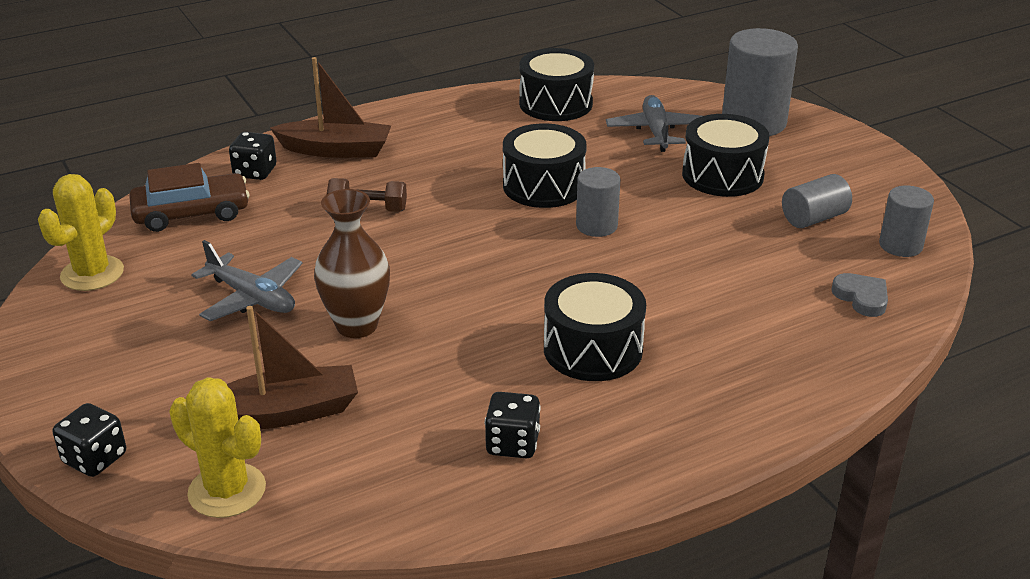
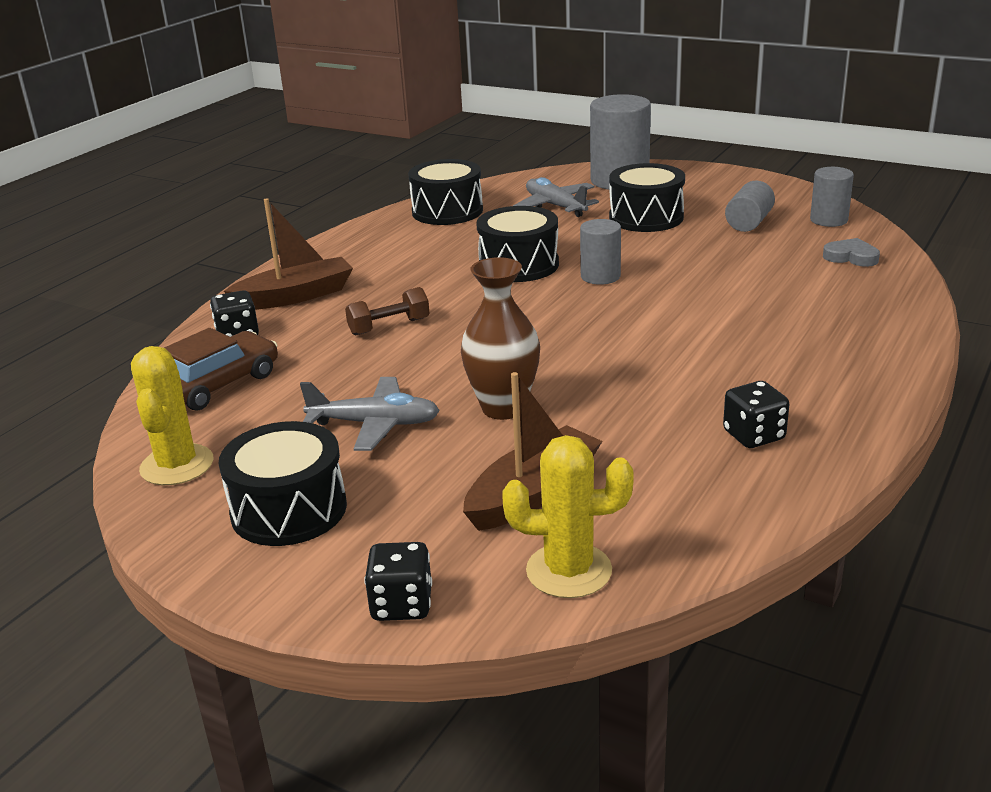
camera: 30 degrees left, 5 degrees down
(593, 349) = (718, 353): black drum -> black drum (289, 510)

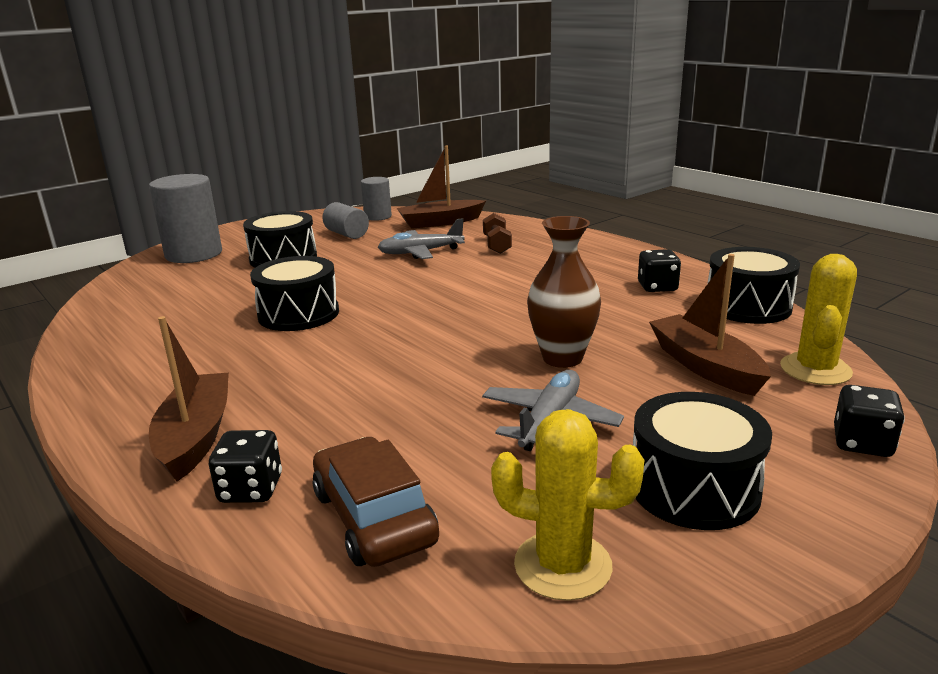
camera: 70 degrees left, 5 degrees down
(389, 327) = (349, 389): brown dumbbell -> brown dumbbell (497, 245)
(447, 211) = (118, 326): black drum -> black drum (747, 306)
(555, 206) = (200, 282): grey plane -> grey plane (420, 252)
(600, 276) = (367, 289): grey cylinder -> none
(851, 257) = (440, 222): grey heart -> brown boat

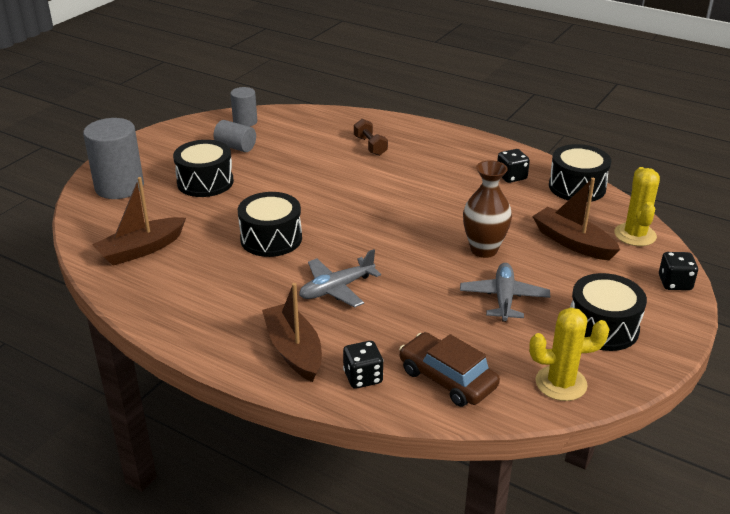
camera: 20 degrees left, 10 degrees up
(420, 252) = (315, 161): grey plane -> grey plane (336, 288)
(440, 222) = (305, 123): brown boat -> brown boat (141, 249)

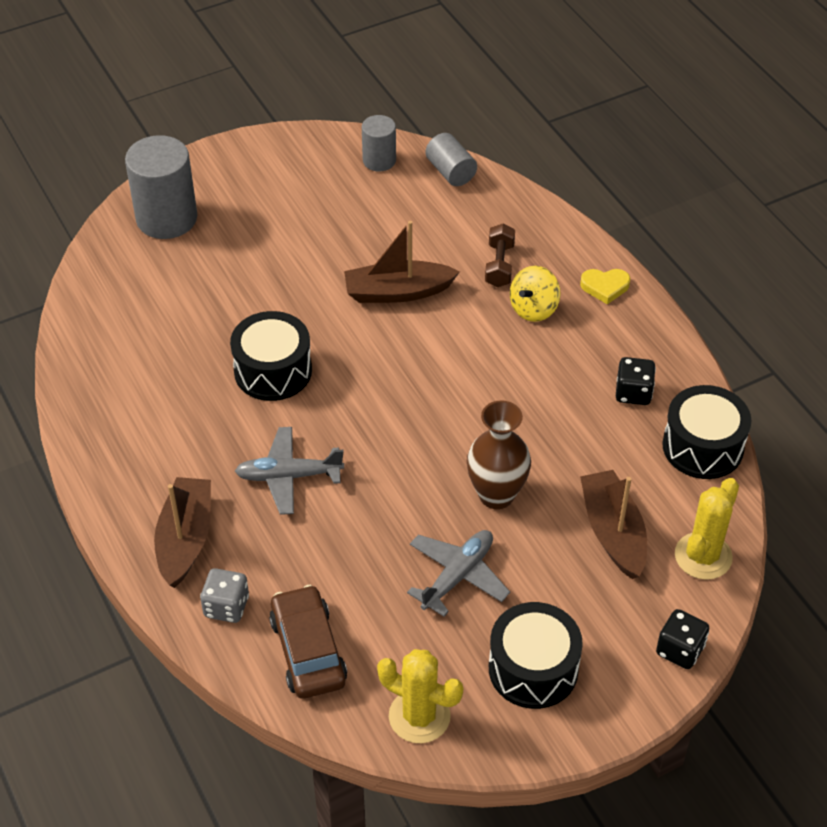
camera: 30 degrees right, 15 degrees up
(141, 249) = (129, 327): brown boat -> brown boat (398, 292)
(205, 182) = (263, 249): black drum -> none
(235, 147) = (337, 202): grey cylinder -> grey cylinder (450, 172)
(363, 377) = (226, 606): black dice -> grey dice
(412, 158) = (533, 308): none -> yellow spinning top
(443, 137) = (605, 287): none -> yellow heart

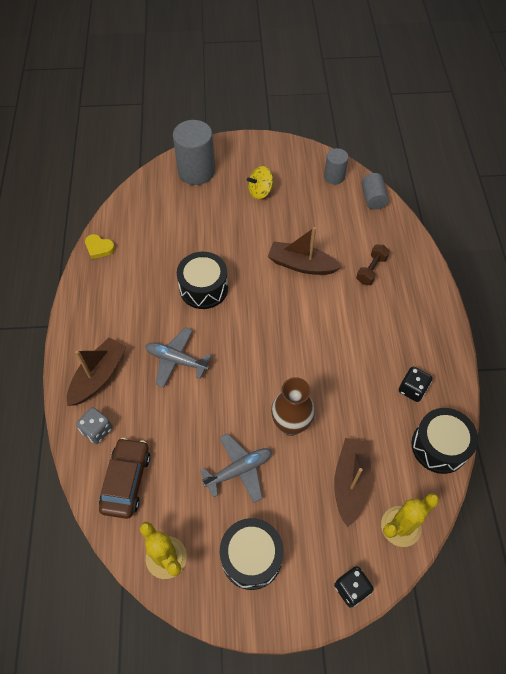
camera: 25 degrees right, 10 degrees up
(533, 308) = (378, 307): yellow spinning top -> yellow spinning top (260, 192)
(605, 287) = (430, 309): yellow heart -> yellow heart (99, 248)

